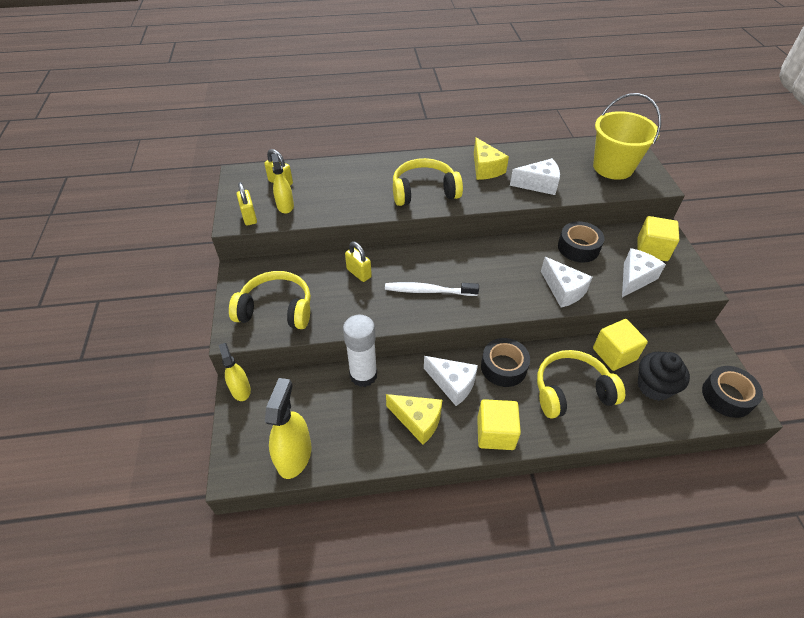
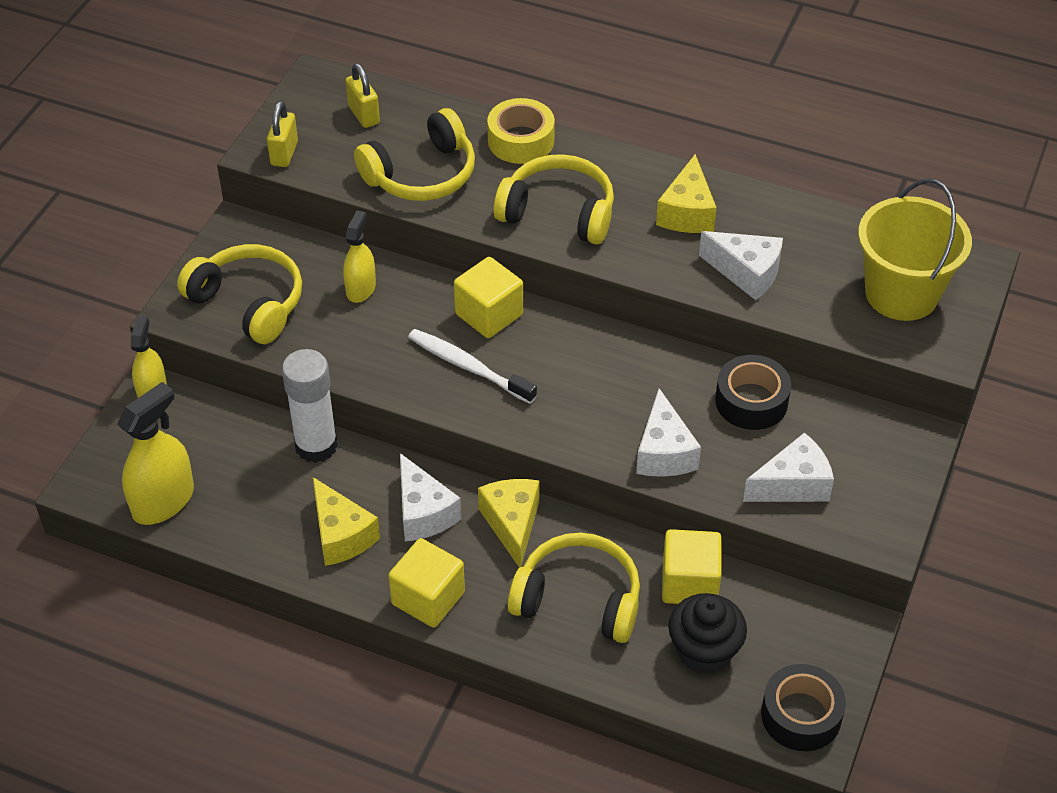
camera: 30 degrees right, 0 degrees up
(285, 206) = (344, 156): yellow spray bottle -> yellow spray bottle (361, 288)
(337, 199) = (422, 174): none -> yellow headphones
(359, 273) = (393, 299): yellow padlock -> none
(375, 166) = (521, 141): none -> yellow tape
(503, 367) = (512, 524): black tape -> yellow cheese
(652, 249) = (869, 455): yellow cube -> yellow cube (489, 314)

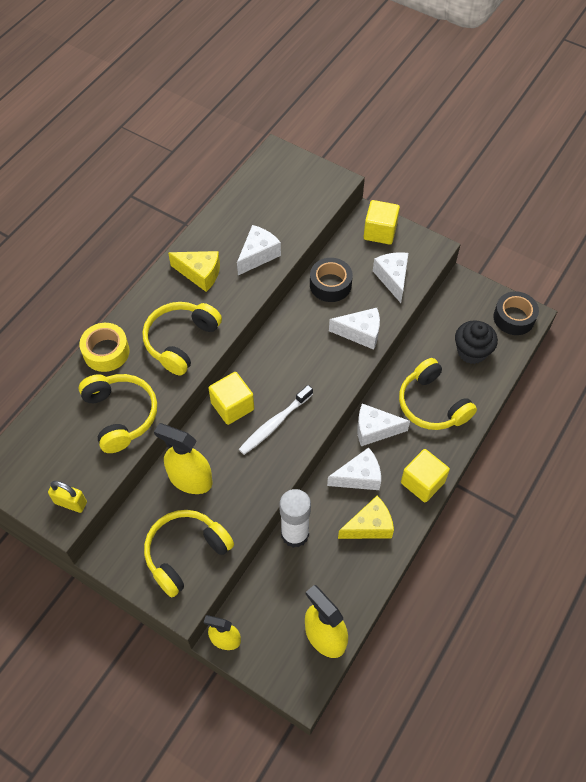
camera: 80 degrees left, 10 degrees up
(361, 288) = (190, 479): yellow spray bottle -> yellow spray bottle, size x1.57
(364, 115) = (46, 445): yellow padlock -> none
(512, 524) = (375, 430): yellow cheese -> white cheese
(578, 599) = (432, 404): yellow headphones -> yellow headphones turned 60 degrees counterclockwise
(689, 583) = (427, 349): yellow cube -> yellow cube (380, 232)
(901, 293) = (291, 189): yellow bucket -> none

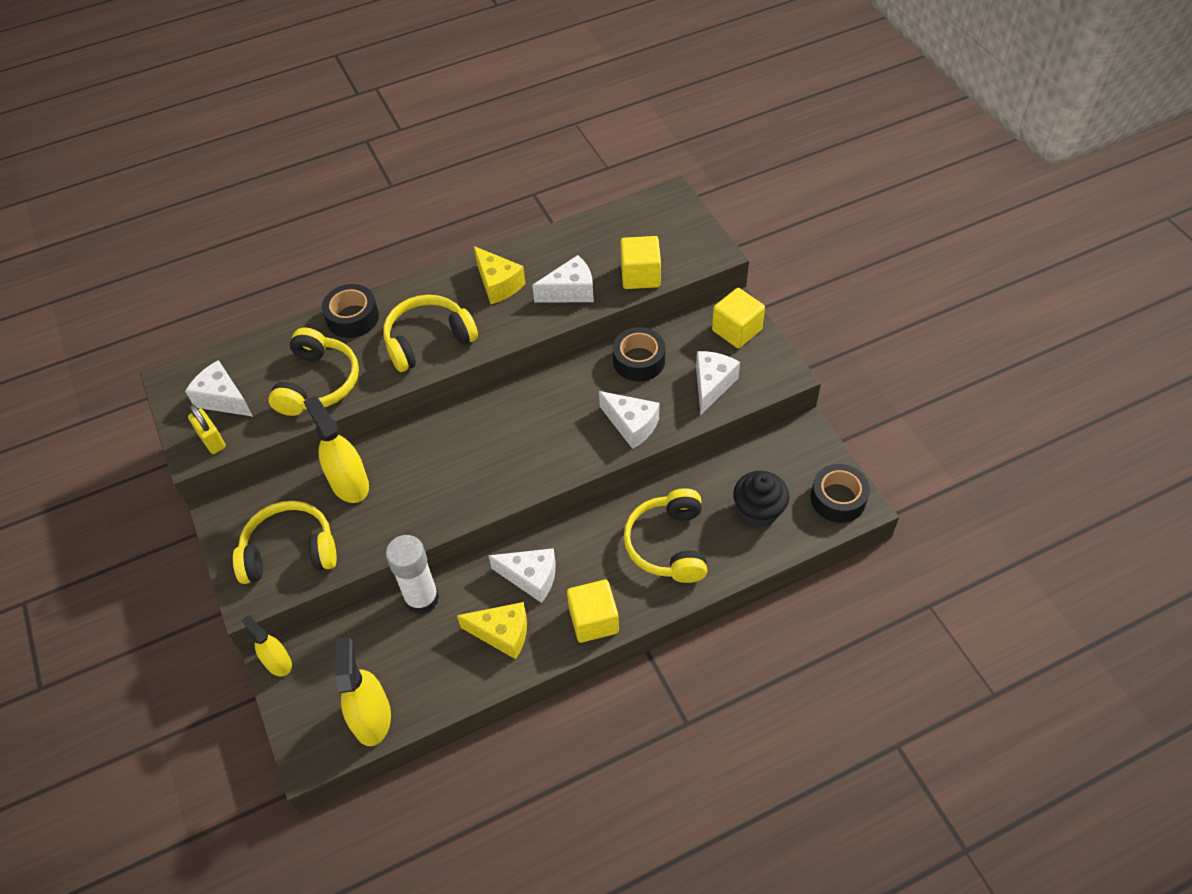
camera: 35 degrees right, 5 degrees down
(106, 352) = (352, 318): yellow tape -> black tape
(232, 406) = (444, 434): yellow cube -> yellow cube (640, 275)
(274, 424) = (471, 472): white toothbrush -> none
(375, 430) = (585, 538): white cheese -> white cheese (223, 399)

